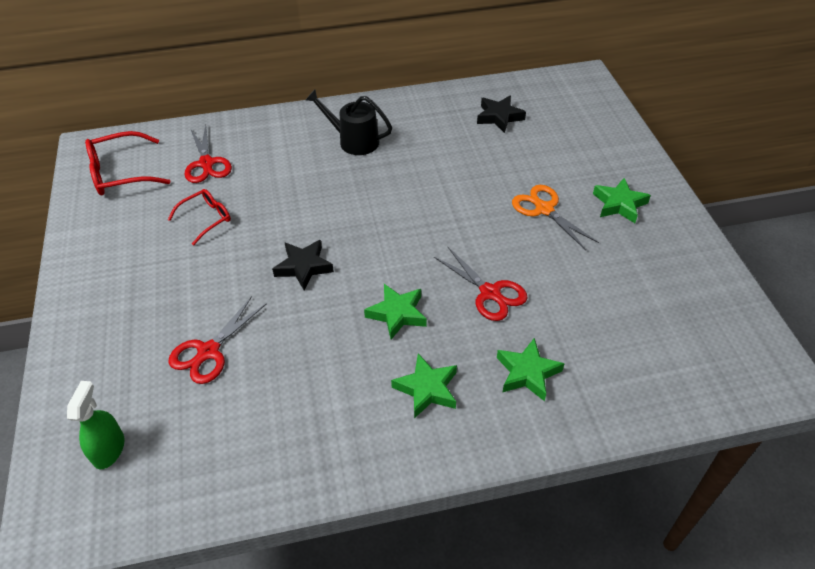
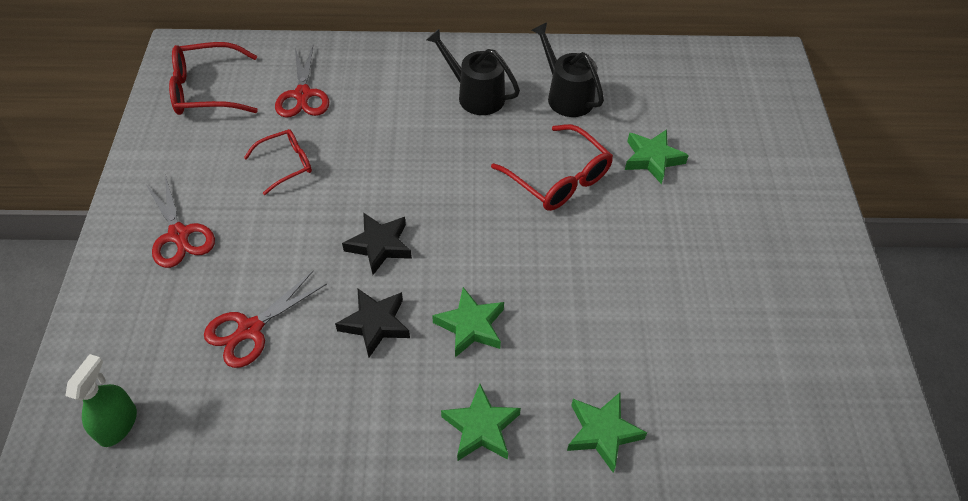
camera: 10 degrees right, 5 degrees up
(429, 130) = (566, 96): none -> black watering can
(439, 191) = (558, 178): none -> red glasses
(490, 293) = (585, 321): red scissors -> red scissors (179, 235)
(499, 117) = (655, 93): black star -> black star (375, 324)
(544, 209) = (677, 225): orange scissors -> none
(619, 204) = (771, 236): green star -> green star (652, 159)

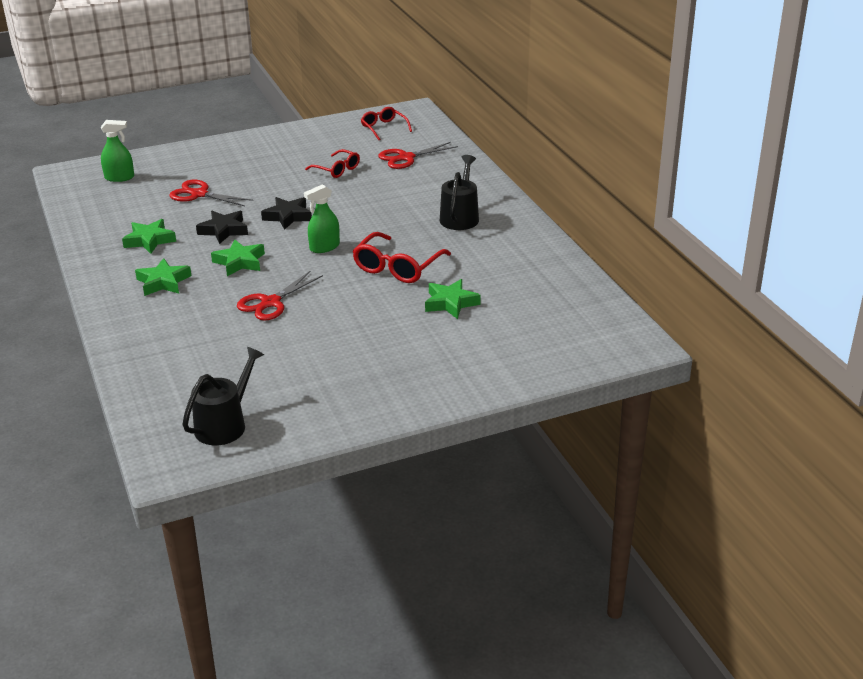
camera: 70 degrees right, 20 degrees down
(179, 235) = (257, 155): red scissors -> red scissors (271, 303)
(207, 90) = (384, 128): red glasses -> red glasses, size x0.63
(478, 230) = (324, 247): none -> green spray bottle
(566, 96) = (492, 253): black watering can -> black watering can (224, 425)
(602, 433) = (178, 326): green star -> green star (149, 240)

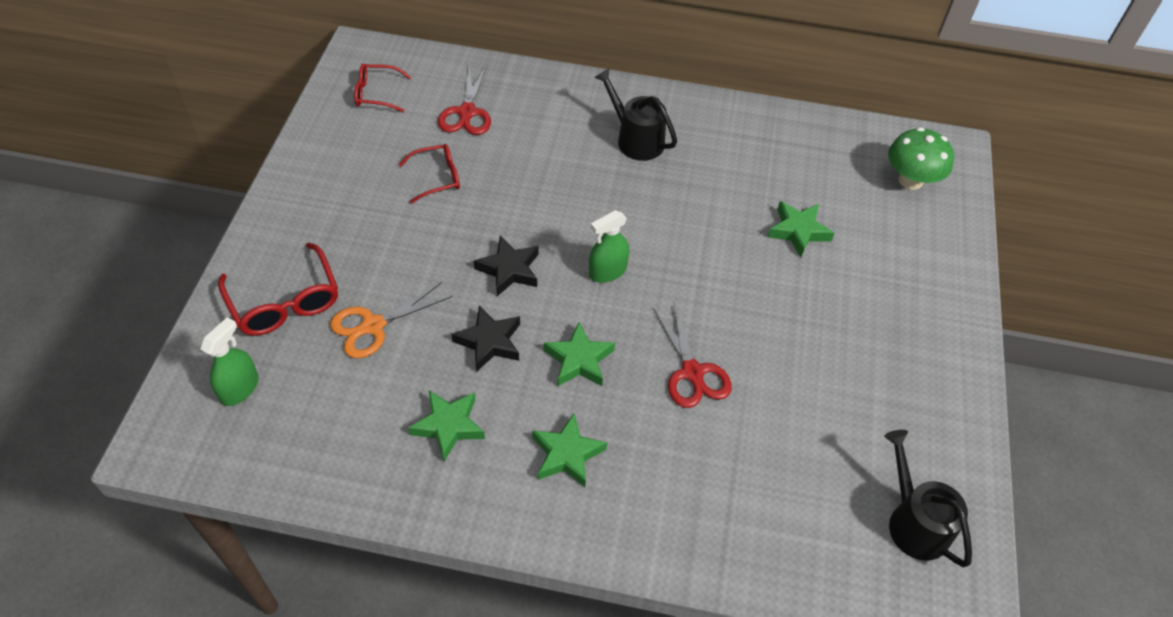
camera: 60 degrees left, 20 degrees up
(199, 194) = (373, 326): red scissors -> orange scissors
(324, 247) = (607, 271): green spray bottle -> green spray bottle turned 60 degrees clockwise
(397, 267) = (698, 235): red glasses -> red glasses (285, 302)
(572, 335) = (910, 180): none -> green mushroom

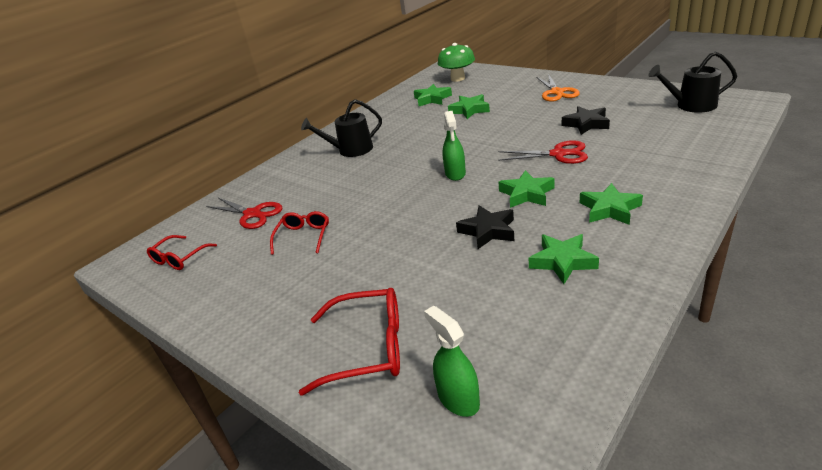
camera: 55 degrees left, 20 degrees down
(373, 326) = (434, 291): orange scissors -> orange scissors (557, 92)
(509, 270) = (424, 213): black star -> black star (586, 124)
(821, 173) = (432, 99): none -> green star

